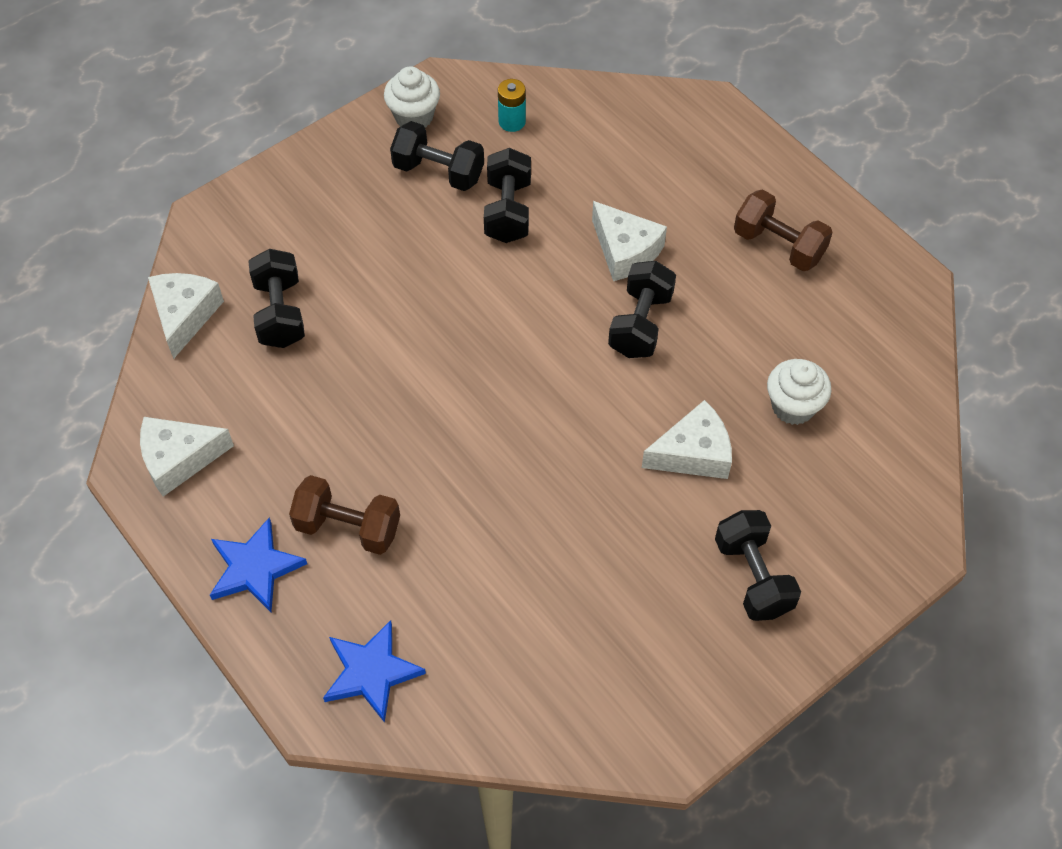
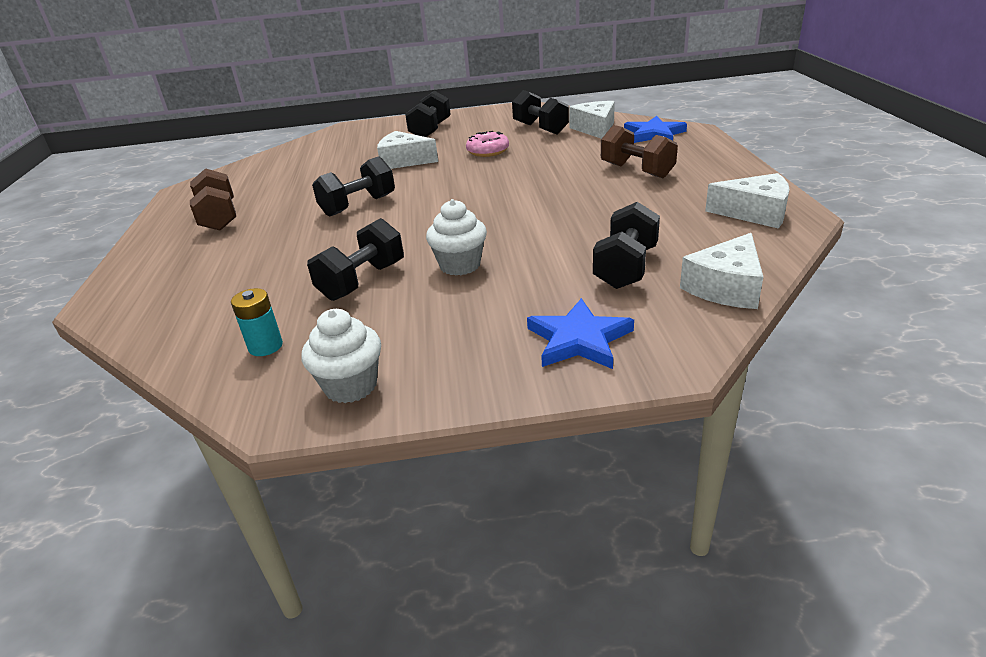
camera: 145 degrees left, 25 degrees down
(255, 568) = (710, 167): blue star -> blue star (579, 339)
(438, 172) = (385, 326): black dumbbell -> black dumbbell (540, 129)
(594, 525) = (488, 151): none -> pink donut
(625, 251) = (313, 238): white cheese -> white cheese (595, 129)
(793, 406) = (329, 165): white cupcake -> white cupcake (460, 265)

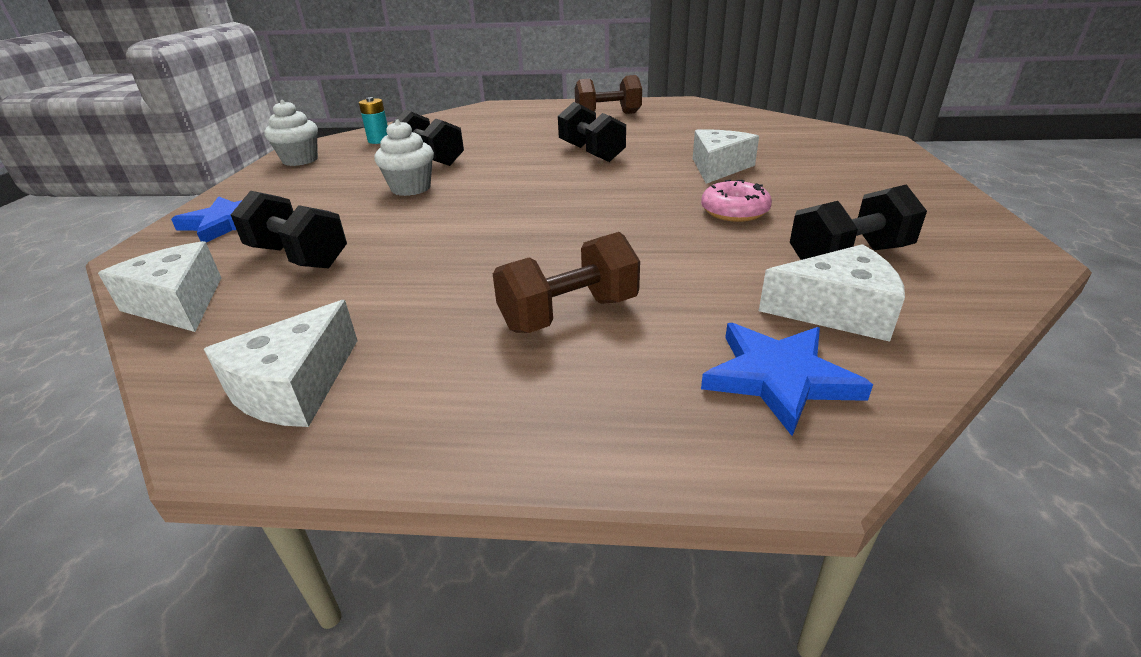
camera: 100 degrees right, 0 degrees up
(430, 130) = (852, 180): black dumbbell -> none

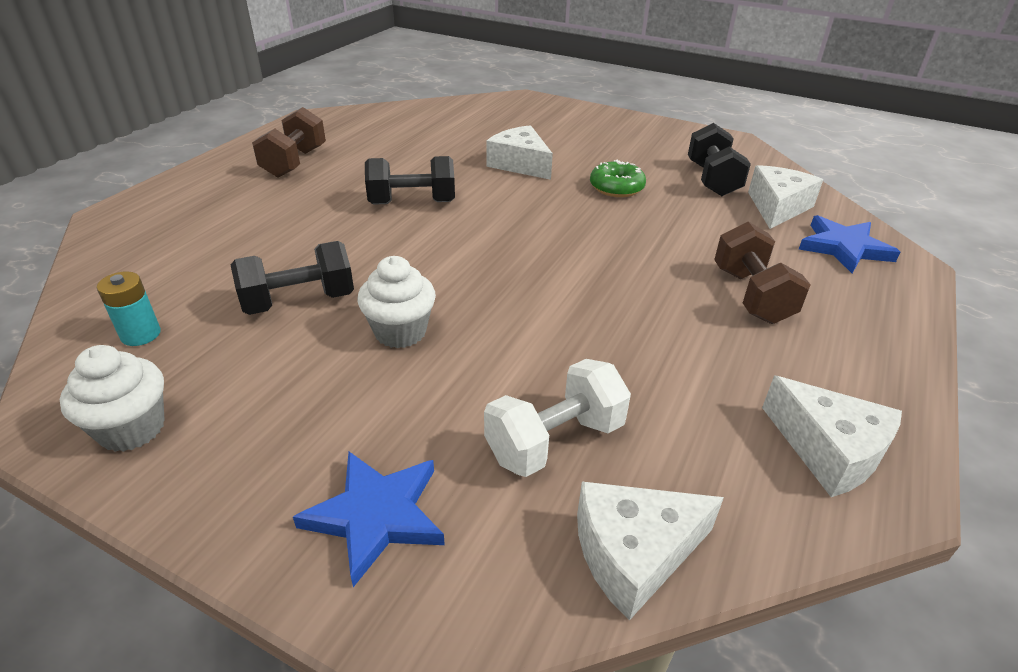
camera: 70 degrees left, 5 degrees up
(299, 257) = (554, 441): black dumbbell -> white dumbbell
(734, 211) = (616, 187): pink donut -> green donut

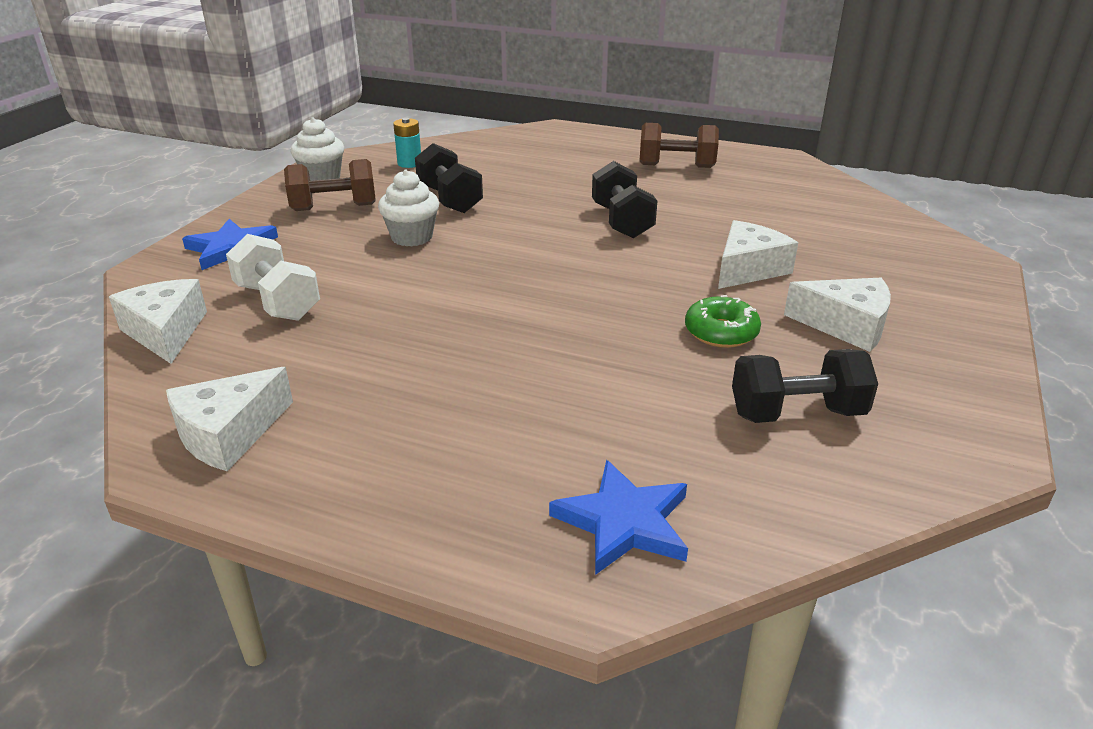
camera: 85 degrees right, 5 degrees down
(751, 295) = (481, 416): brown dumbbell -> brown dumbbell (334, 207)
(777, 207) = (733, 470): white cheese -> white cheese (846, 325)

